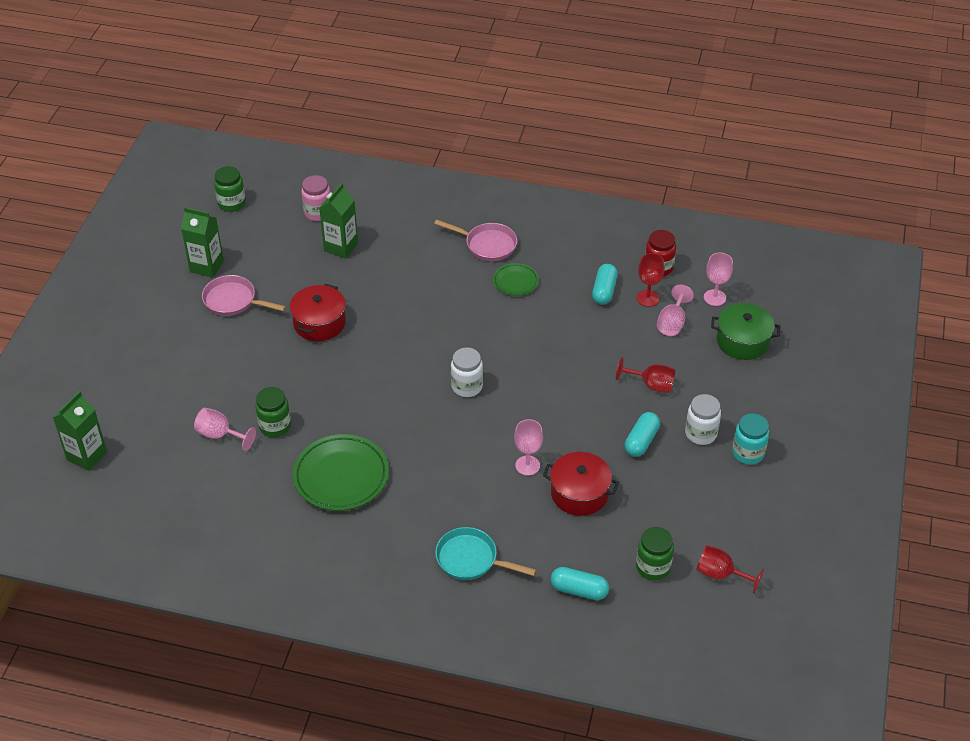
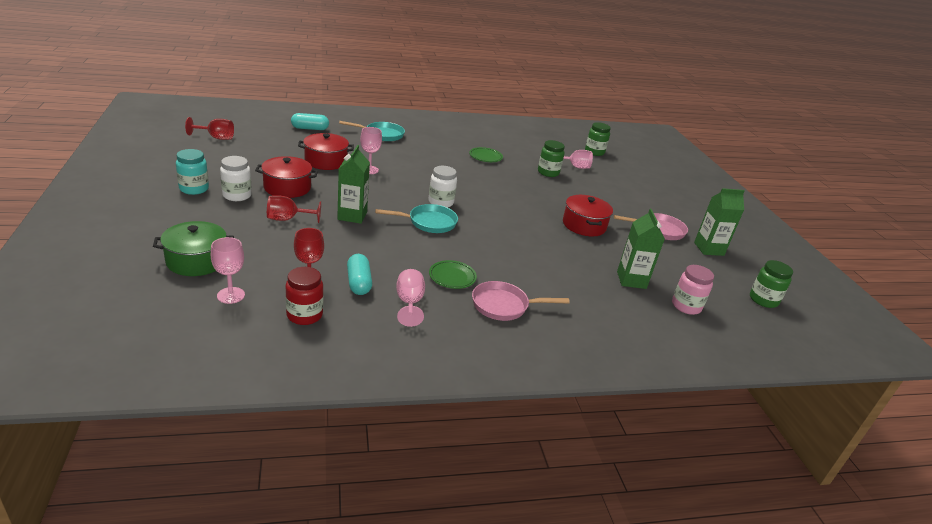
camera: 150 degrees right, 15 degrees down
(87, 456) = (631, 154): green carton -> green carton (352, 216)
(341, 476) = (485, 157): green plate -> green plate, size x0.54
(499, 355) = (429, 222): none -> turquoise pan
(641, 441) = (287, 187): turquoise capsule -> red pot
(653, 567) = (264, 138): green jar -> green jar (594, 152)
(672, 323) = (277, 265): pink goblet -> pink goblet (409, 303)

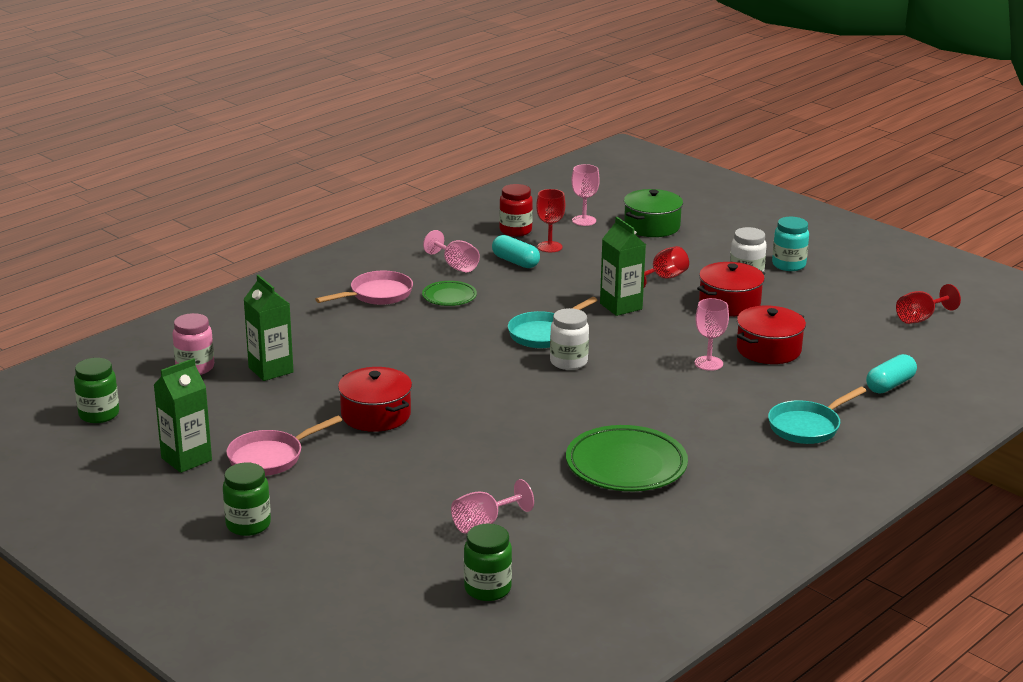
camera: 150 degrees right, 5 degrees down
(485, 157) = (626, 465): green plate -> green plate, size x1.87
(548, 173) = (508, 485): green jar -> green jar (248, 525)

